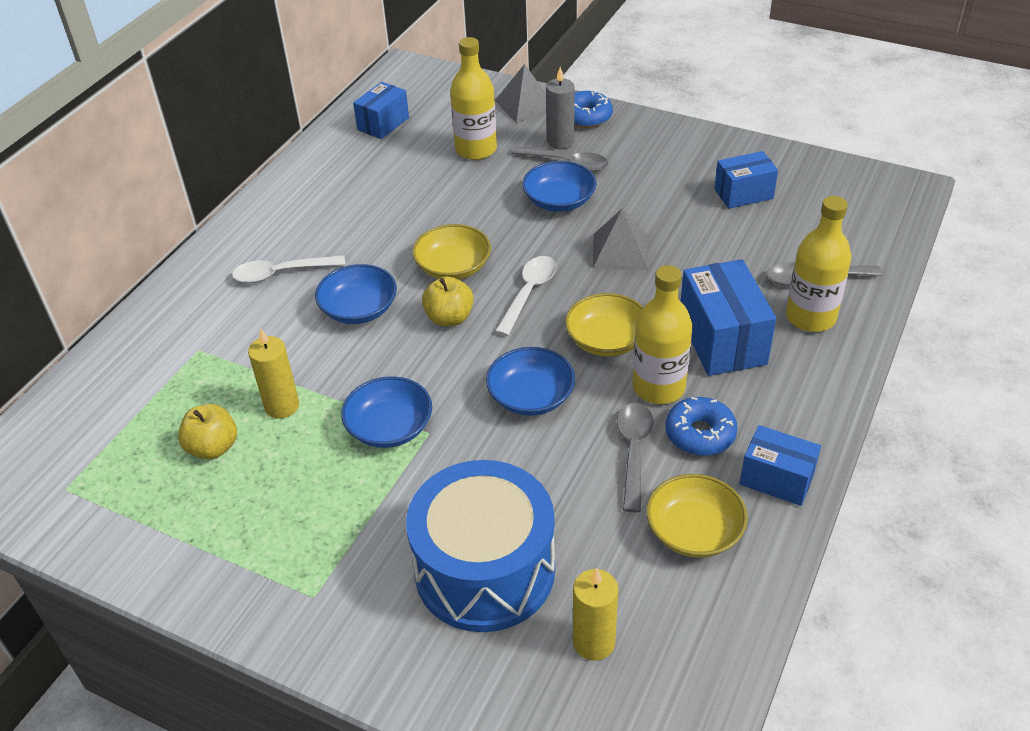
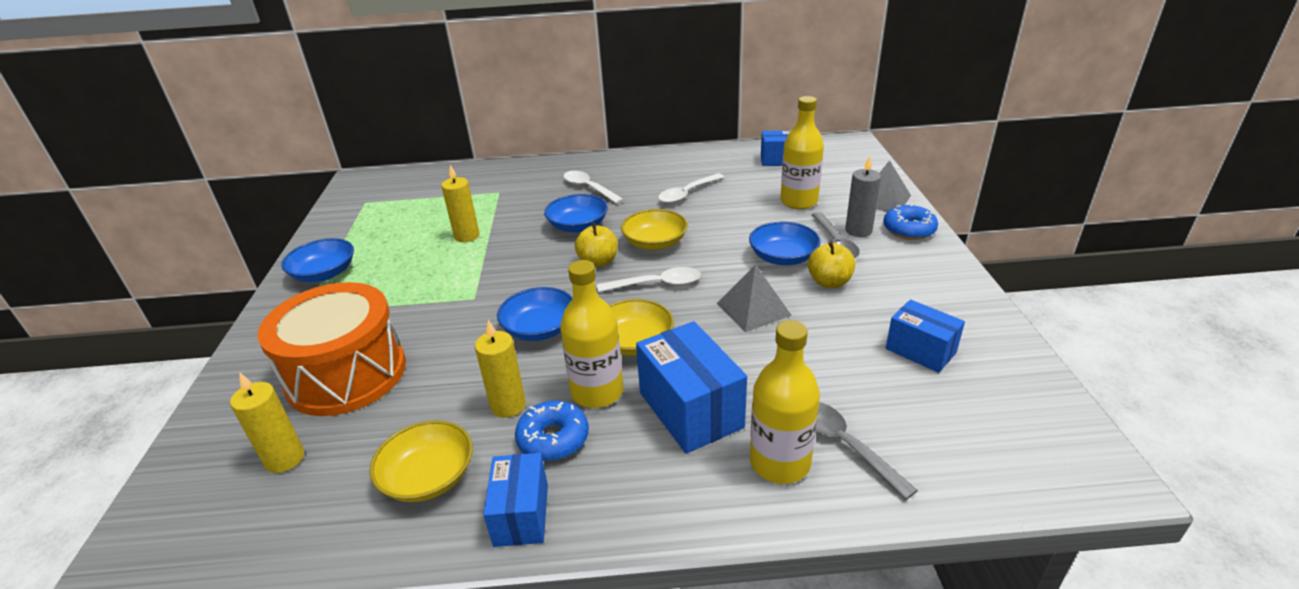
camera: 60 degrees right, 10 degrees down
(213, 447) = (418, 229): yellow apple -> yellow apple (829, 282)
(379, 209) = (687, 193): none -> white spoon
(389, 427) = (470, 281): blue bowl -> blue bowl (324, 273)
(485, 570) = (346, 374): blue drum -> orange drum
(633, 452) = (508, 405): grey spoon -> yellow candle
(722, 340) = (690, 410): blue box -> blue box turned 75 degrees counterclockwise

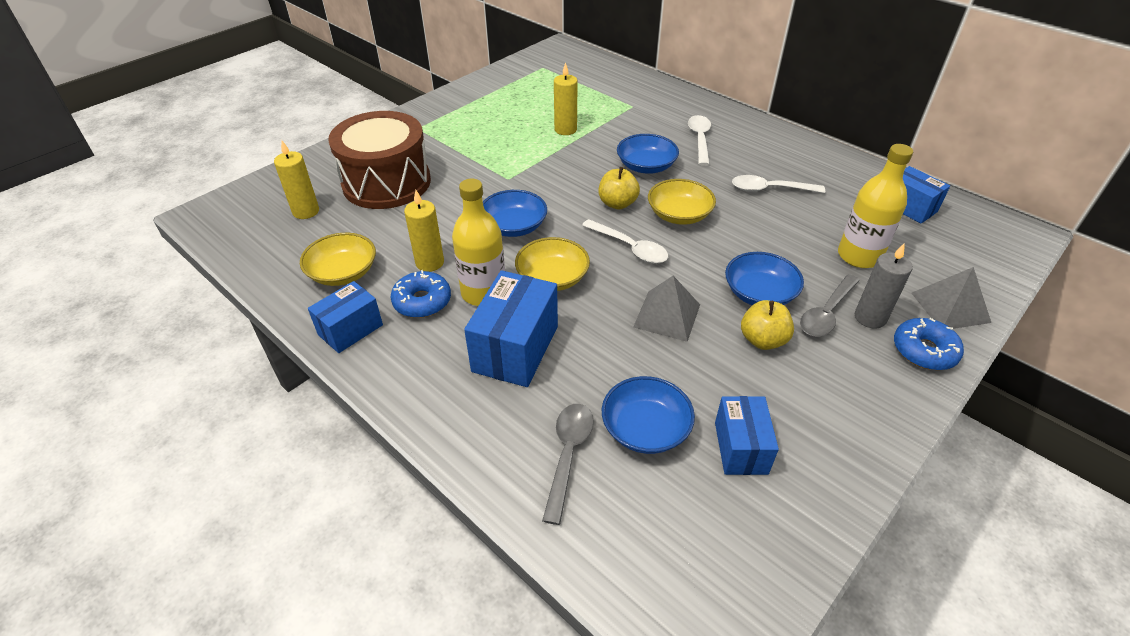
camera: 45 degrees right, 10 degrees up
(324, 273) = (457, 108): blue bowl -> blue bowl (645, 428)
(346, 374) = (386, 182): orange drum -> brown drum
(779, 463) = (512, 427): yellow bottle -> none

